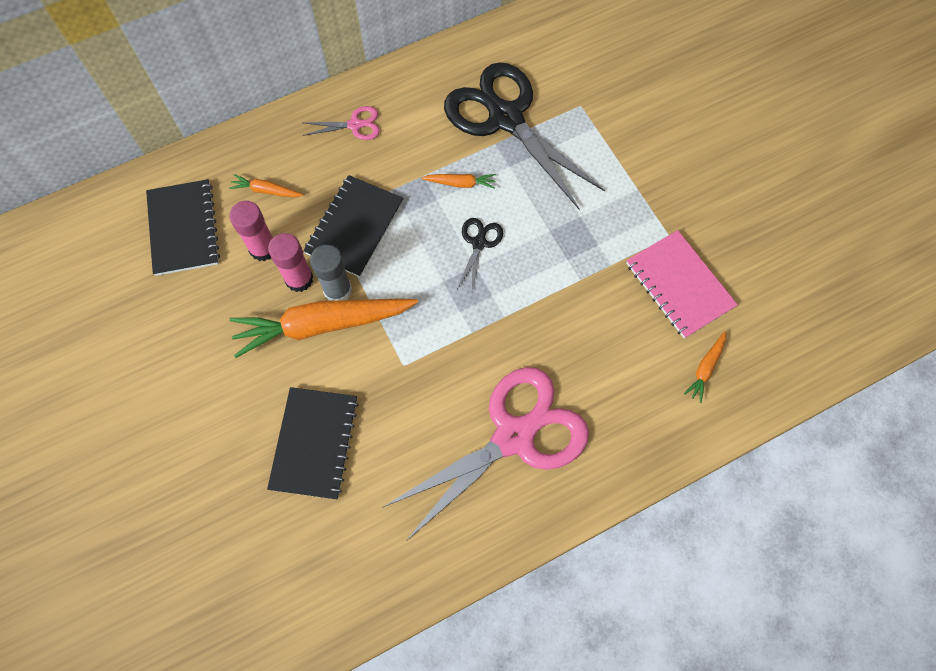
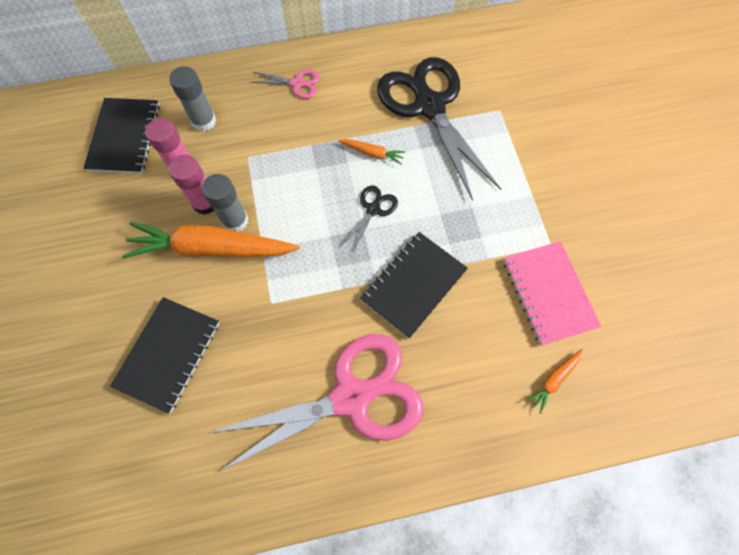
camera: 15 degrees right, 0 degrees up
(266, 190) = (204, 121): orange carrot -> grey glue stick
(355, 227) = (268, 170): black notebook -> black notebook (413, 285)

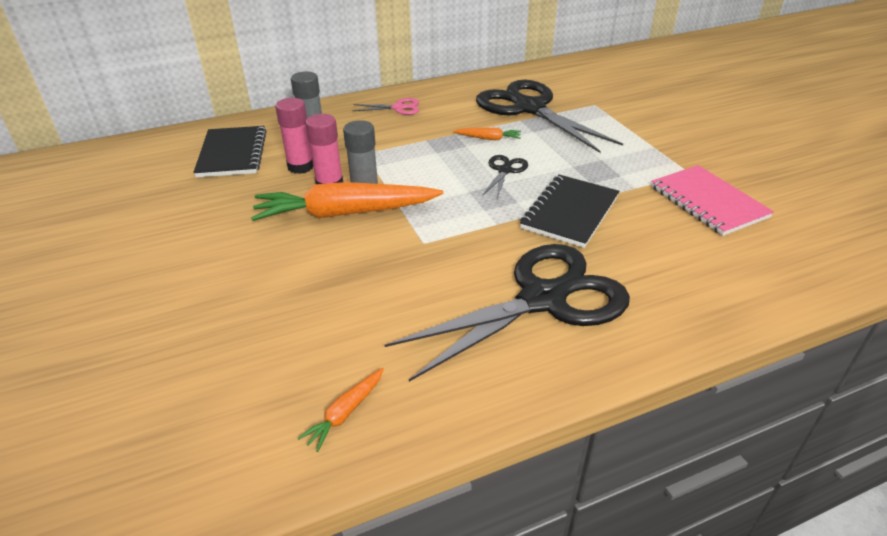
camera: 10 degrees left, 30 degrees down
(168, 354) = (317, 294): black notebook -> none
(351, 397) = (542, 299): pink scissors -> black scissors
(553, 380) = (752, 258): orange carrot -> orange carrot (345, 413)

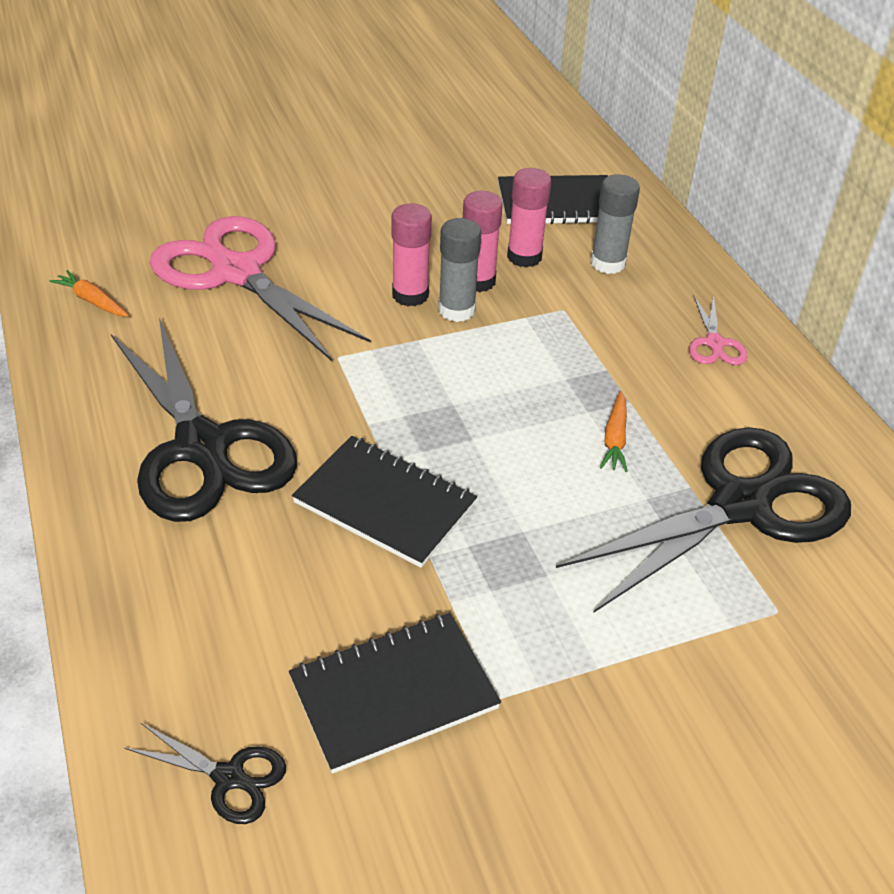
camera: 90 degrees right, 5 degrees up
(304, 311) = (236, 273): none -> pink scissors
(345, 213) = (410, 295): orange carrot -> pink glue stick
(505, 170) = (509, 447): black scissors -> black scissors (229, 777)
(708, 202) = (394, 694): pink notebook -> black notebook

